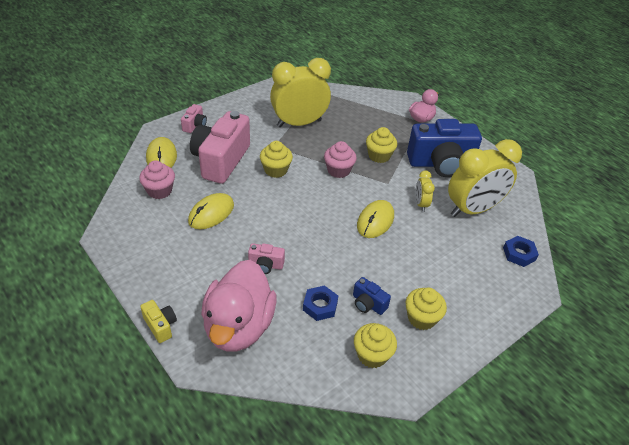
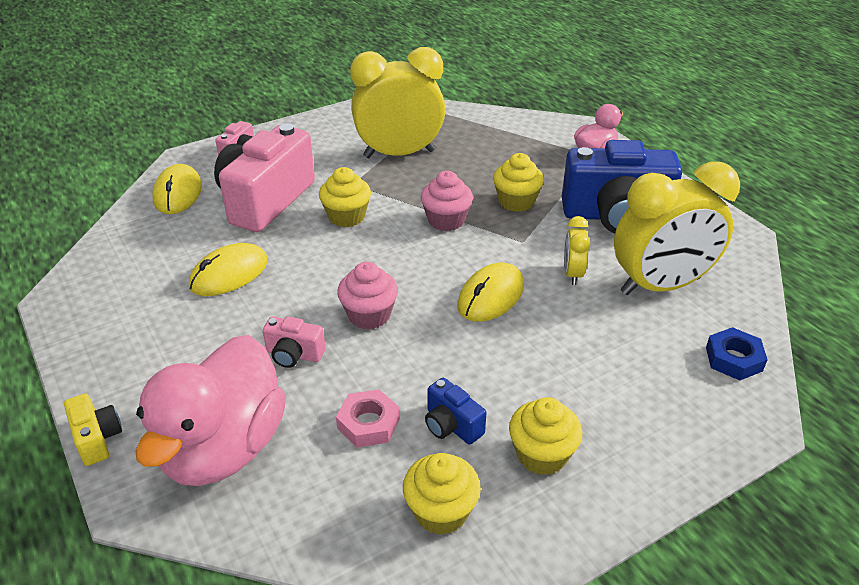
camera: 10 degrees right, 5 degrees down
(159, 191) = (160, 239): pink cupcake -> pink cupcake (369, 315)
(320, 306) = (368, 423): blue nut -> pink nut

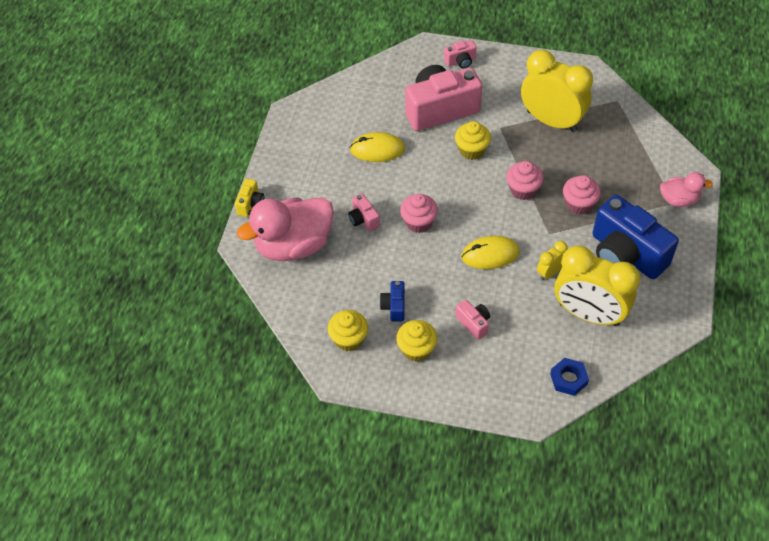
camera: 45 degrees right, 15 degrees up
(178, 193) = (400, 73): yellow mouse -> none
(368, 423) = (360, 278): pink nut -> none
(516, 202) = (579, 204): yellow cupcake -> pink cupcake
(566, 376) = (473, 323): none -> pink camera

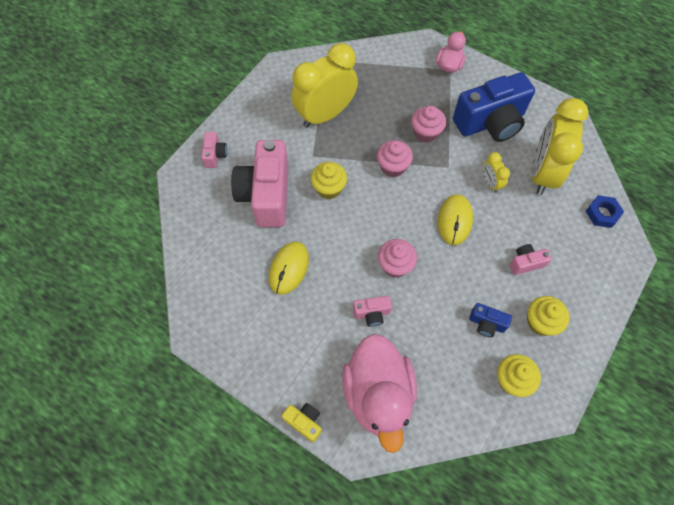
camera: 70 degrees left, 10 degrees up
(588, 314) = (542, 173): yellow clock -> yellow clock turned 150 degrees clockwise

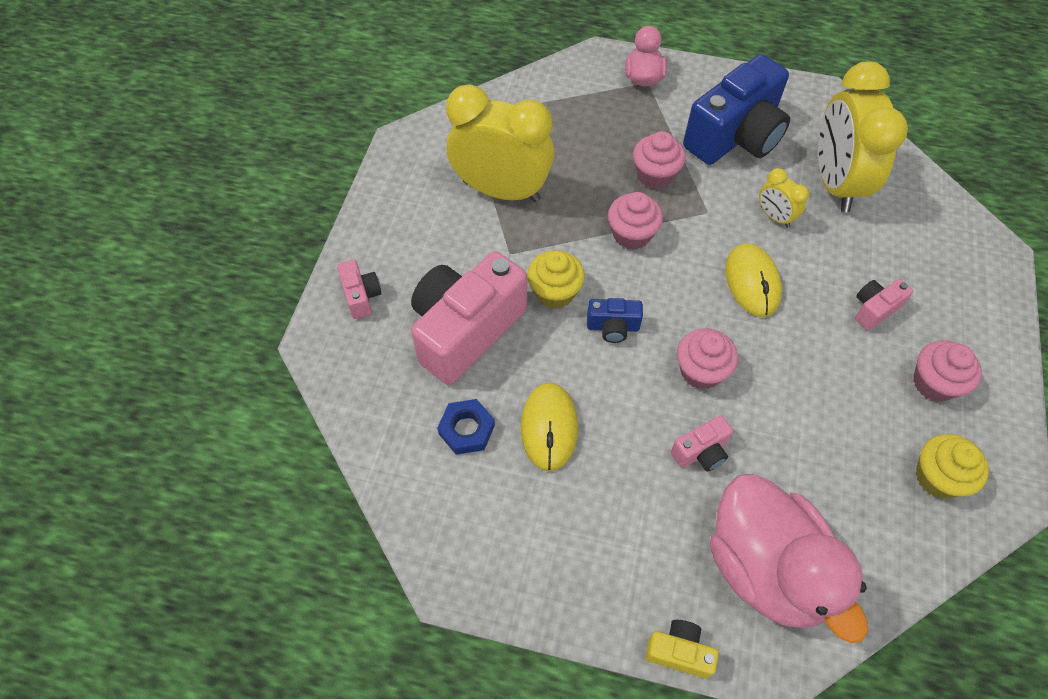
camera: 20 degrees left, 5 degrees down
(266, 195) = (466, 330): pink camera -> pink camera turned 60 degrees clockwise
(325, 114) = (501, 191): yellow clock -> yellow clock turned 75 degrees clockwise
(486, 324) = (865, 410): blue camera -> blue camera (613, 327)
(540, 322) = (934, 383): yellow cupcake -> pink cupcake
(602, 213) = (937, 212): blue nut -> blue nut (466, 429)

